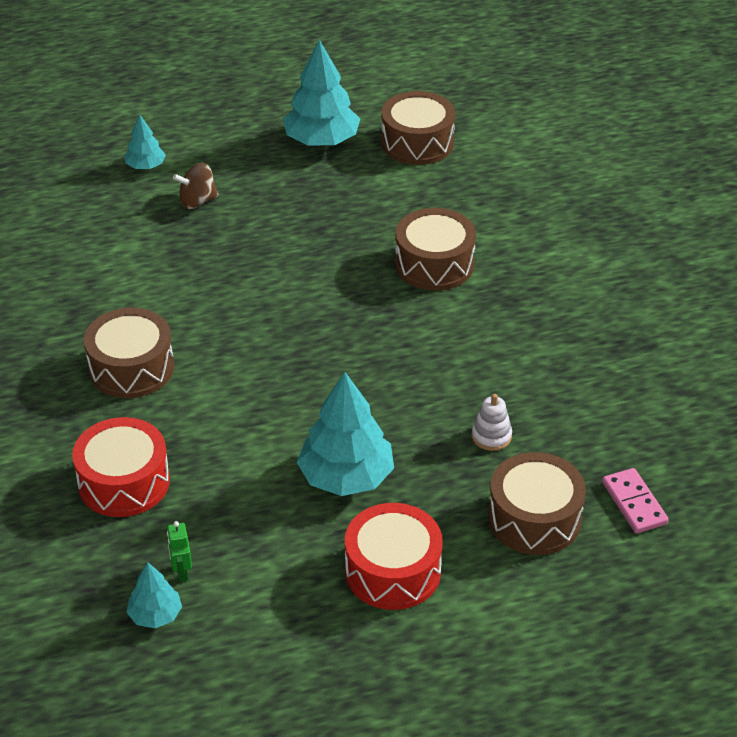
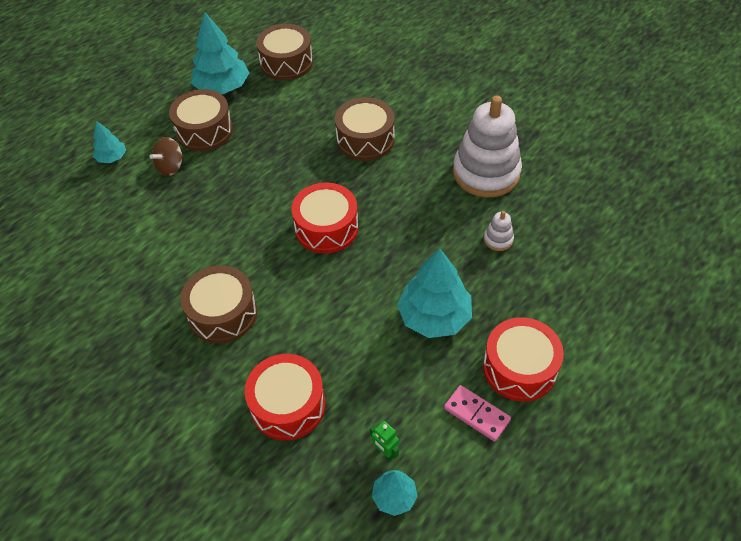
camera: 30 degrees left, 10 degrees up
(309, 336) = (326, 228): none -> red drum
(534, 518) = (570, 282): brown drum -> brown drum (204, 131)
(544, 361) = (486, 173): none -> white stacking toy
(634, 503) = (615, 240): pink domino -> pink domino (476, 414)

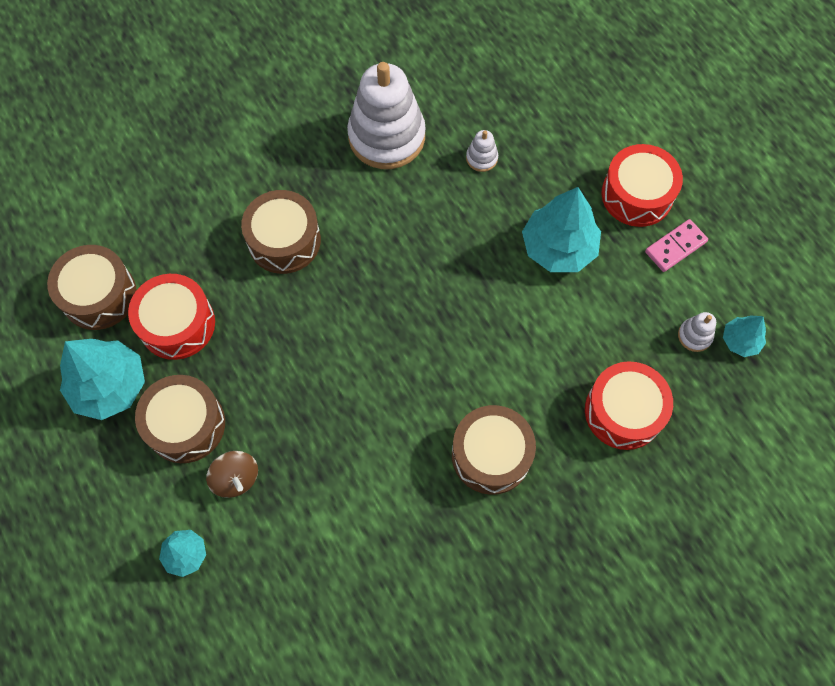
camera: 75 degrees left, 15 degrees up
(326, 228) = (406, 318): red drum -> red drum (177, 324)
(385, 451) = (694, 336): green robot -> white stacking toy

